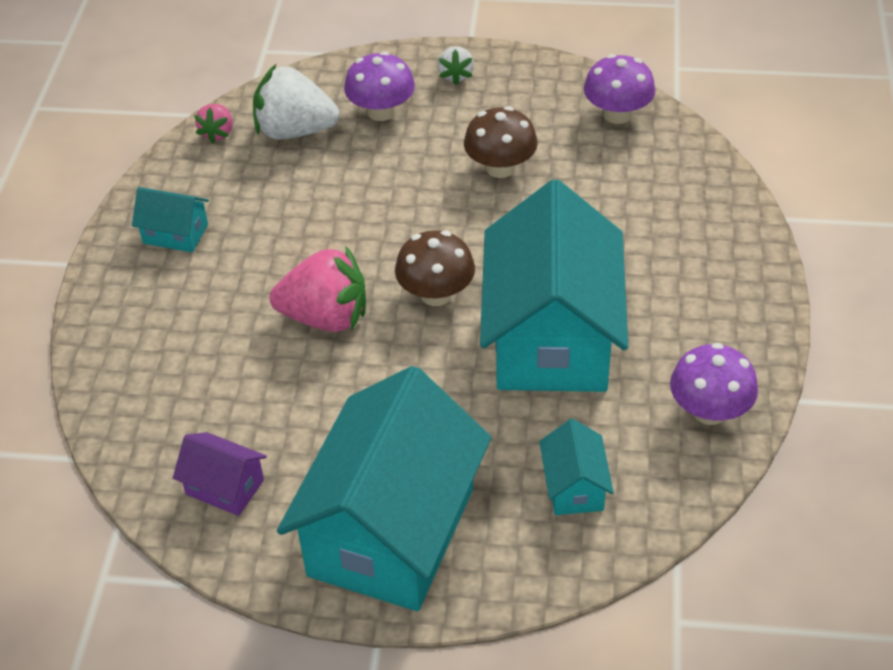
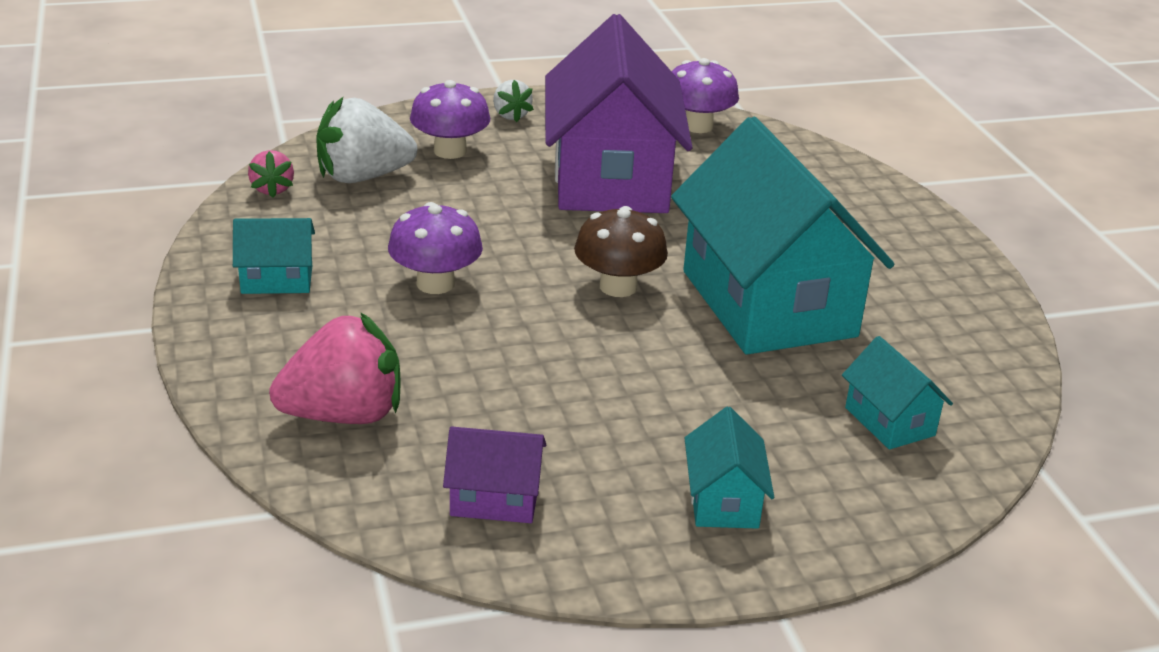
camera: 25 degrees left, 15 degrees down
(326, 317) = (508, 325): pink strawberry -> pink strawberry (344, 415)
(391, 531) = (723, 501): turquoise house -> turquoise house, size x0.42
(500, 167) = (610, 179): brown mushroom -> purple house
(709, 411) = (971, 335): purple mushroom -> purple mushroom (435, 283)

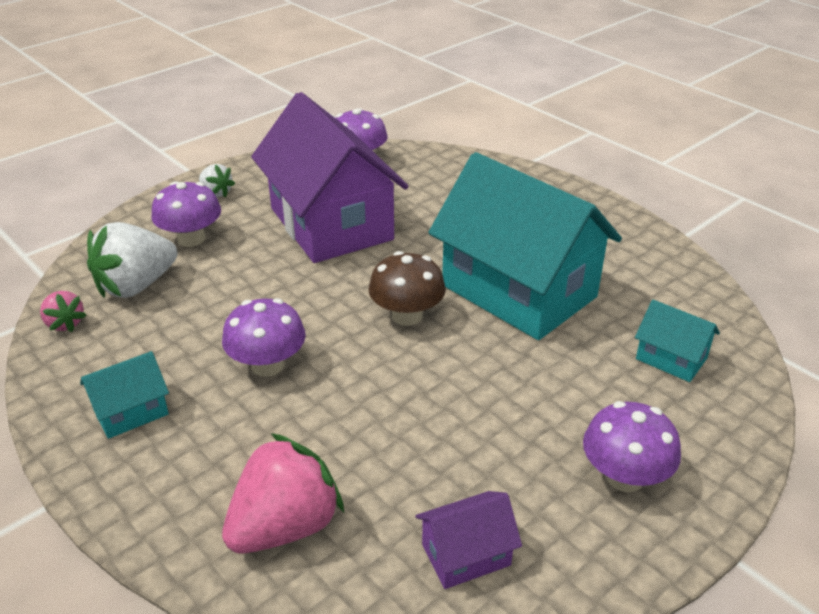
camera: 25 degrees left, 5 degrees up
(723, 501) = (624, 476): turquoise house -> purple mushroom

